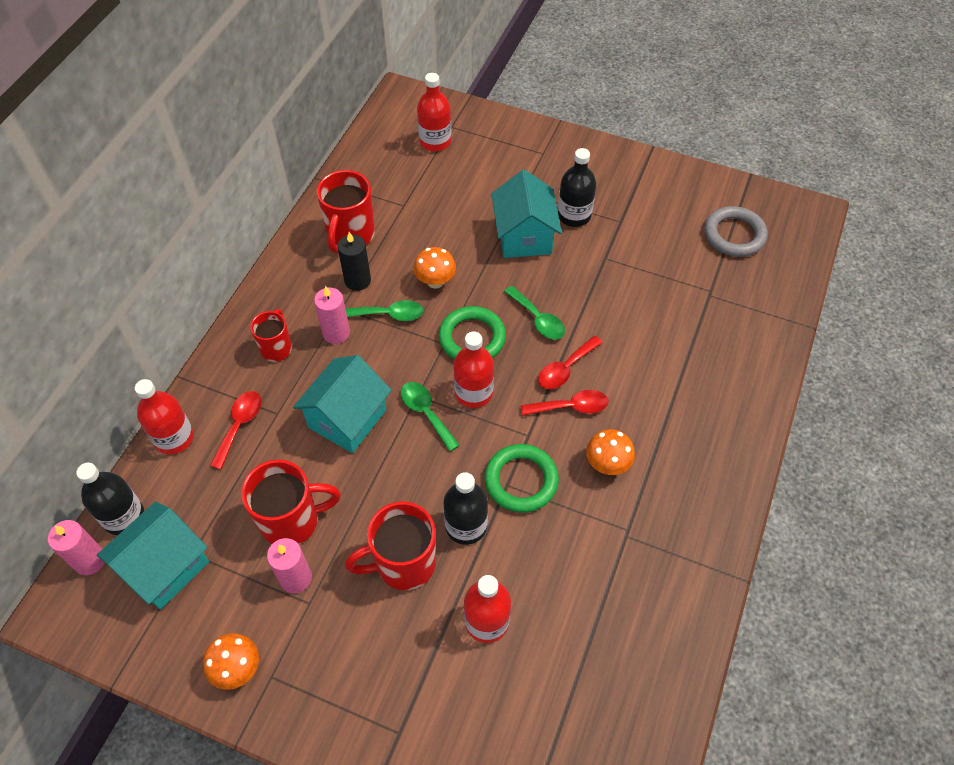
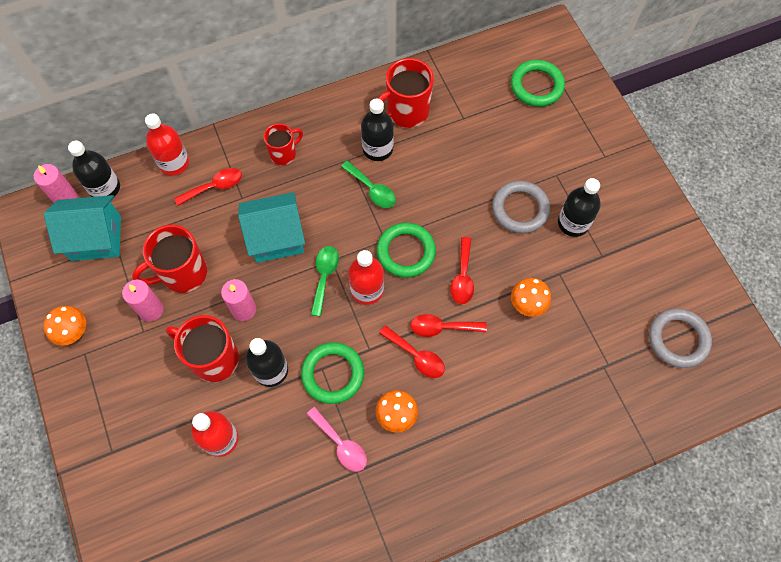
camera: 45 degrees right, 10 degrees up
(292, 521) = (183, 273): red mug -> red mug turned 120 degrees clockwise
(336, 333) = (328, 174): pink candle -> pink candle (244, 309)
(357, 280) = (377, 149): black candle -> black bottle
(435, 141) = (536, 86): red bottle -> green ring
(435, 281) = (425, 191): orange mushroom -> orange mushroom (527, 304)
(524, 236) = (520, 209): turquoise house -> grey ring
(538, 319) = (462, 277): green spoon -> red spoon
(590, 527) = (341, 444): none -> pink spoon

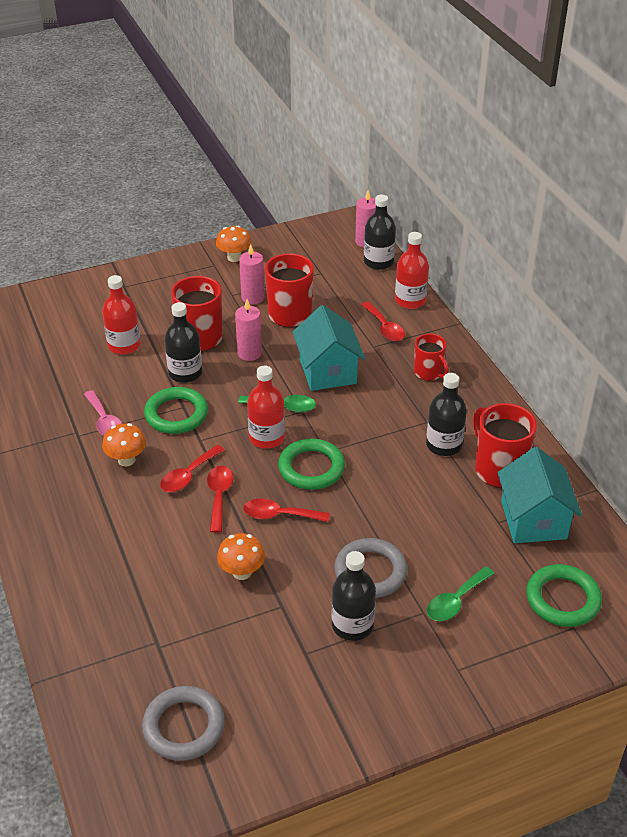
camera: 90 degrees right, 25 degrees down
(96, 238) = (325, 261): turquoise house -> turquoise house (533, 519)
(341, 444) = (104, 421): pink spoon -> pink spoon turned 75 degrees counterclockwise
(372, 189) = (389, 441): green spoon -> green spoon (455, 601)

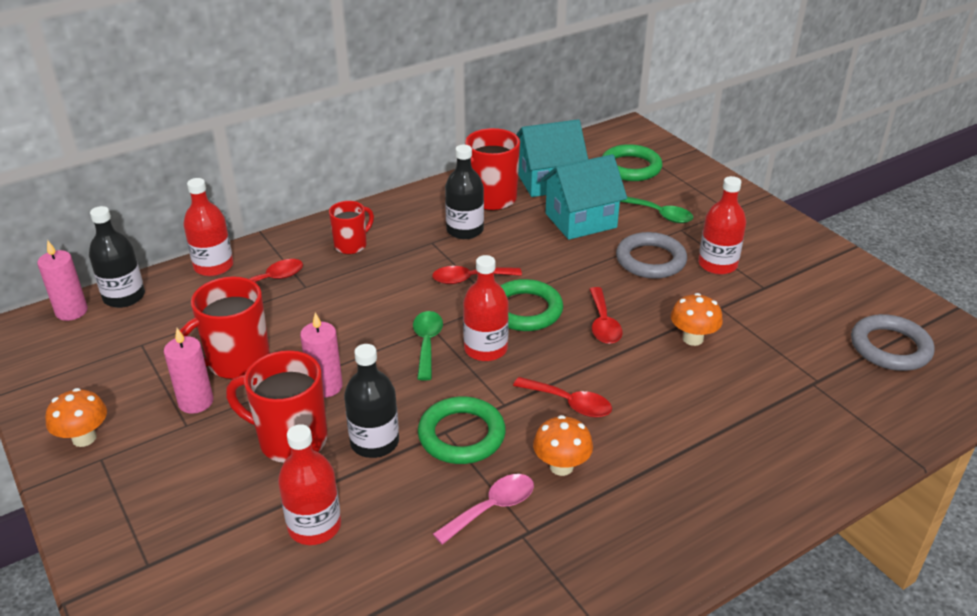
camera: 100 degrees left, 5 degrees down
(219, 496) = (593, 372): red spoon -> red spoon (470, 279)
(328, 371) = (356, 316): turquoise house -> turquoise house (580, 220)
(352, 625) = (717, 264): black bottle -> red bottle

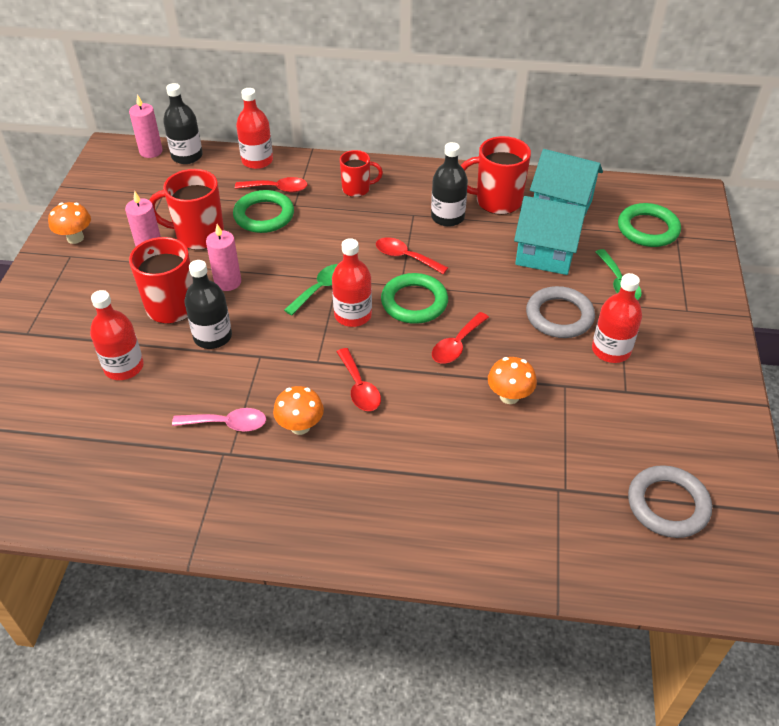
camera: 40 degrees right, 10 degrees up
(461, 435) = (266, 365): green ring -> green ring (264, 215)

